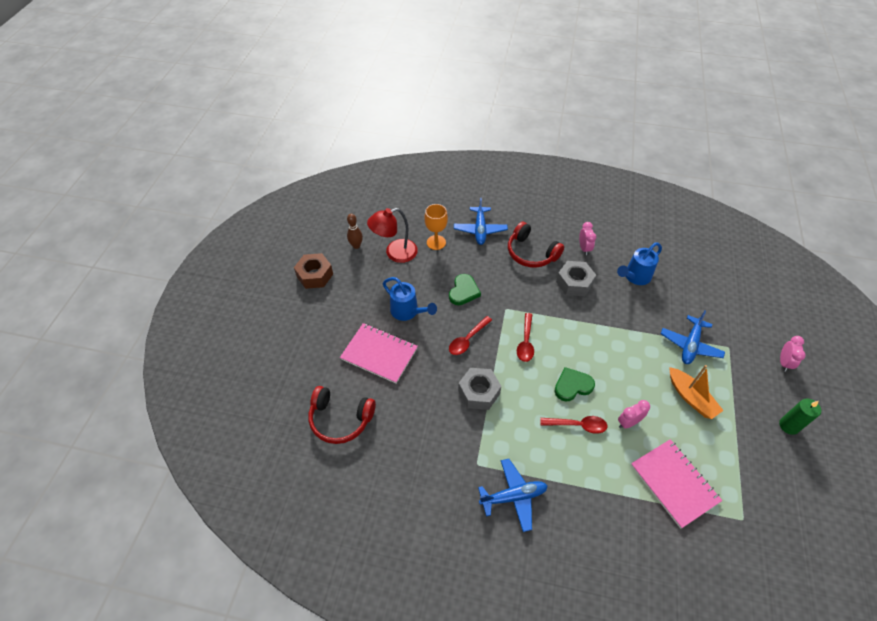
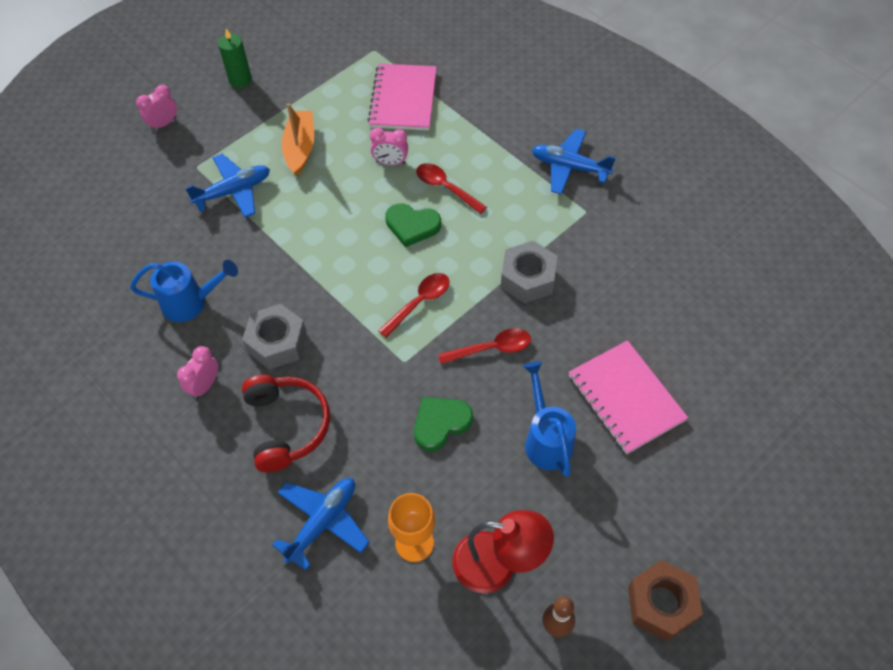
camera: 145 degrees left, 5 degrees up
(340, 419) = (722, 341): red headphones -> none

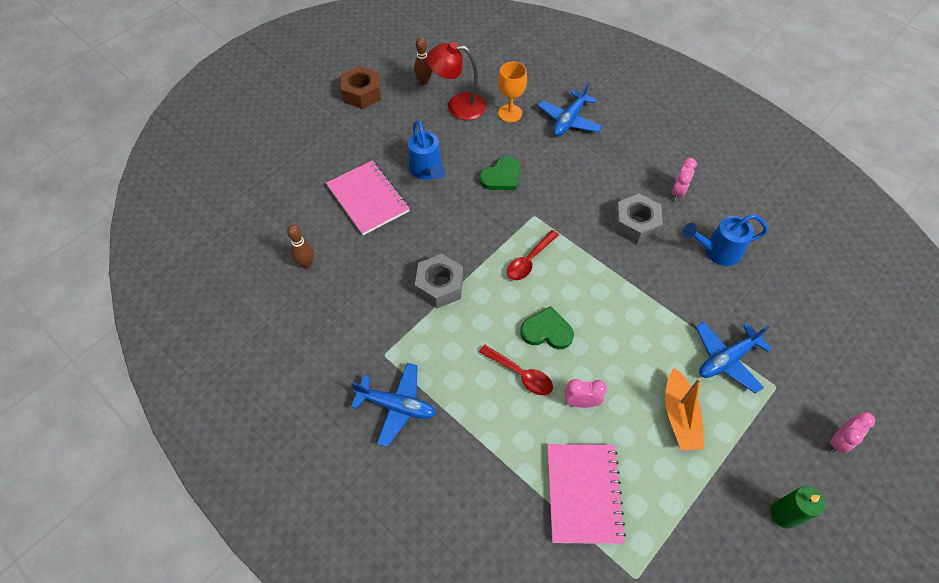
camera: 175 degrees right, 0 degrees up
(286, 426) = (609, 170): red headphones -> none
(491, 348) = (468, 228): red spoon -> none
(690, 312) = (306, 264): none -> brown bowling pin

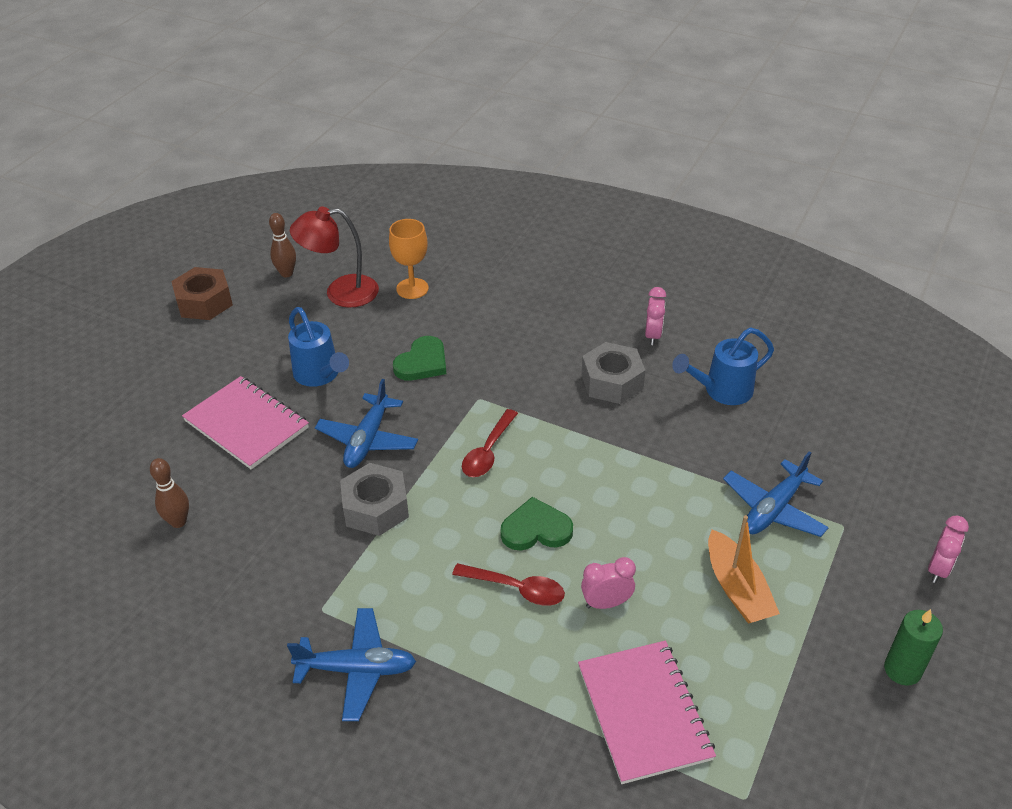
camera: 15 degrees left, 15 degrees down
(569, 120) = (491, 282): blue plane -> blue plane (368, 439)

